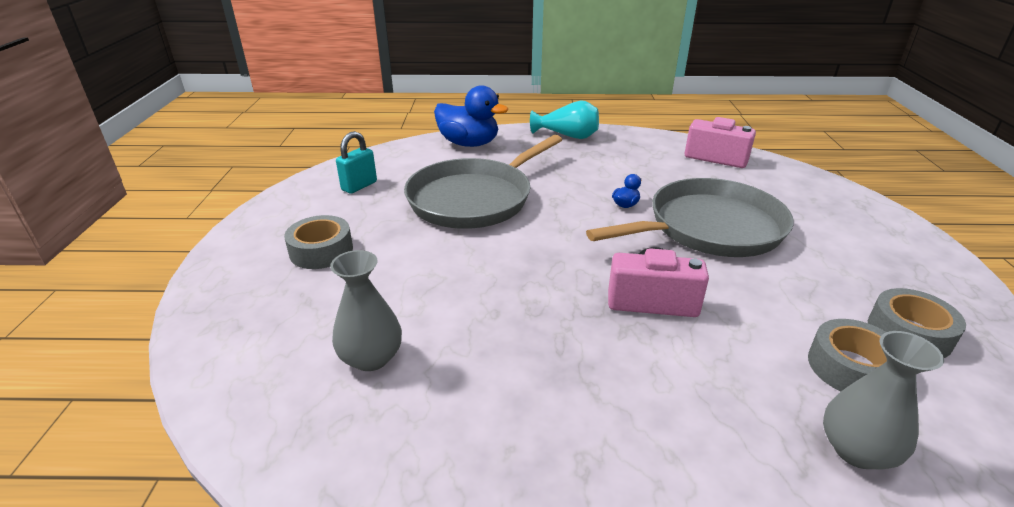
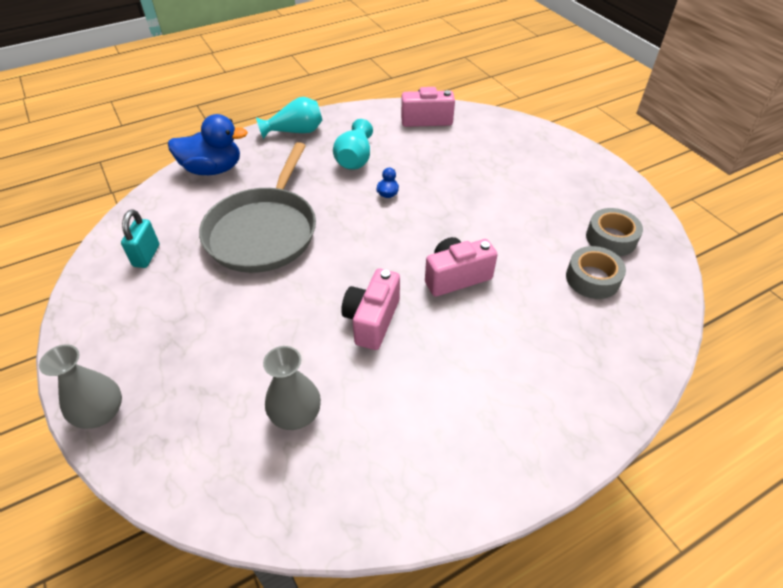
camera: 30 degrees left, 15 degrees up
(321, 251) = (171, 338): grey tape -> none
(521, 305) = (372, 320): none -> pink camera
(611, 169) = (355, 159): none -> turquoise vase
(709, 228) = (458, 195): grey pan -> none
(856, 450) = (618, 335): grey vase -> grey vase (101, 413)

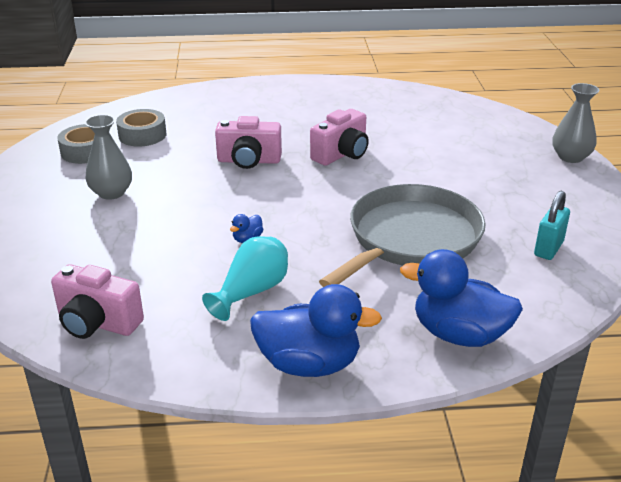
camera: 155 degrees left, 15 degrees down
(295, 132) = (309, 364): turquoise vase -> blue duck
(296, 414) = (425, 128): grey vase -> grey vase (111, 193)

